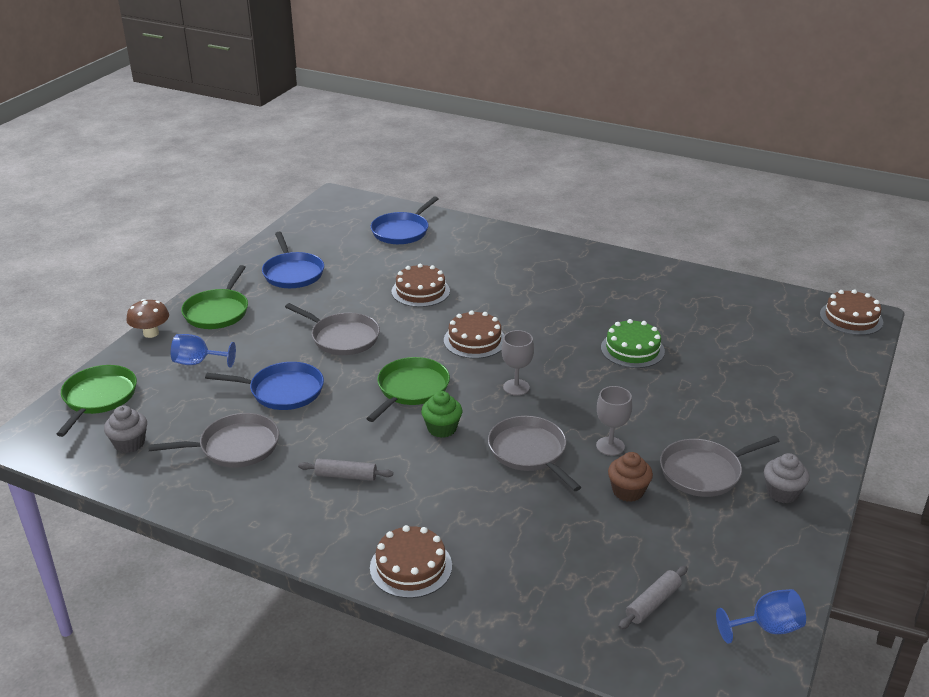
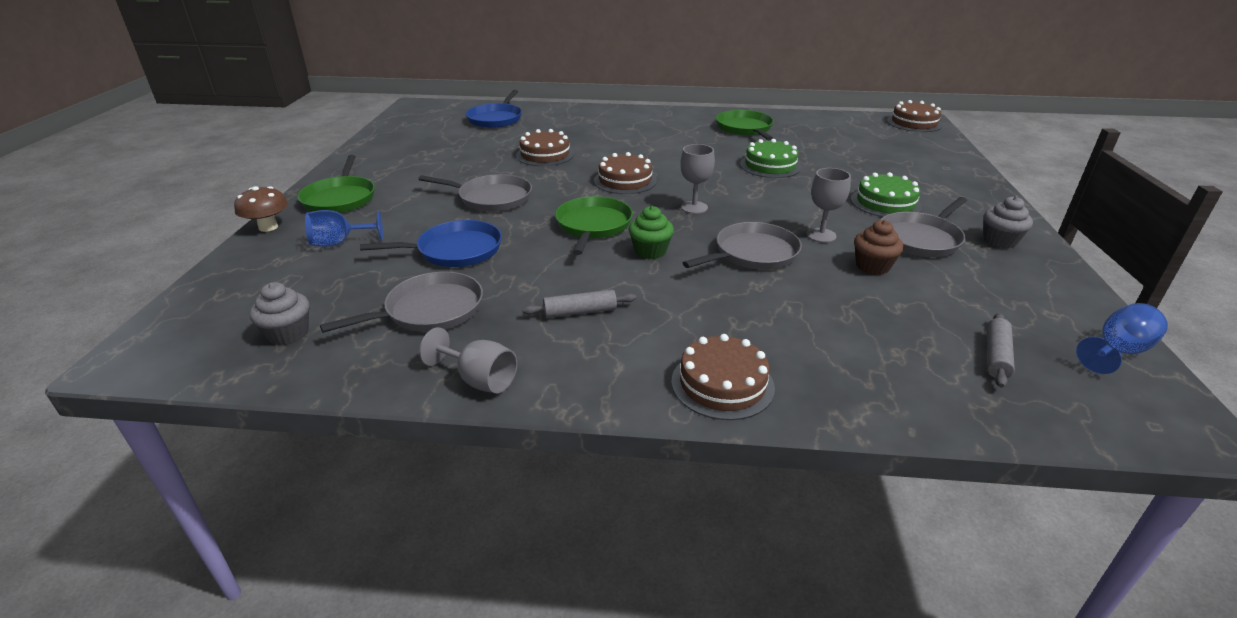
camera: 20 degrees left, 0 degrees up
(98, 398) = (225, 296): green pan -> green pan (745, 129)
(240, 516) = (479, 380): none -> grey goblet
(292, 273) = (406, 159): blue pan -> none
(529, 452) = (752, 254): grey pan -> grey pan turned 105 degrees clockwise
(710, 422) = (885, 203): none -> green cake

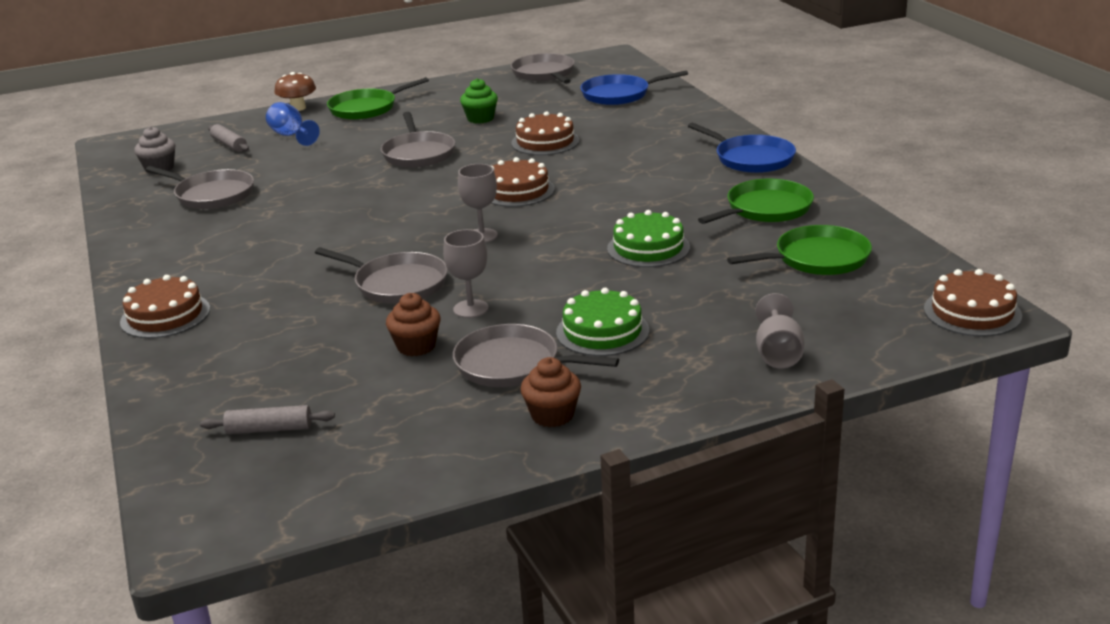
camera: 65 degrees right, 5 degrees down
(406, 128) = (544, 74): none -> grey pan
(455, 250) = (308, 173): blue pan -> blue pan (751, 159)
(479, 380) = (133, 236): grey goblet -> grey goblet (778, 353)
(580, 312) = (240, 241): grey rolling pin -> grey rolling pin (229, 145)
(593, 226) = (397, 205): green pan -> green pan (817, 259)
(650, 251) = (365, 240): green cupcake -> green cupcake (480, 118)
(999, 241) = (552, 415): grey cupcake -> brown cupcake
(1117, 351) = (316, 499): blue goblet -> none

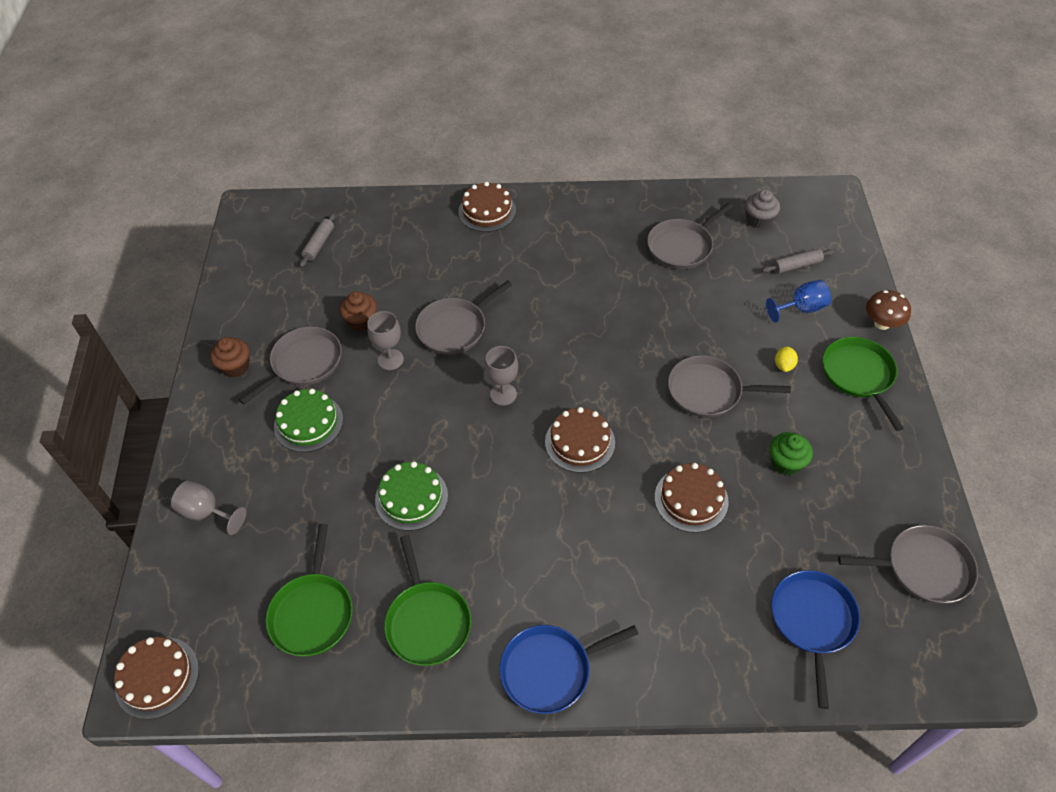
camera: 110 degrees right, 25 degrees up
(369, 133) = (784, 365): none -> yellow lemon

